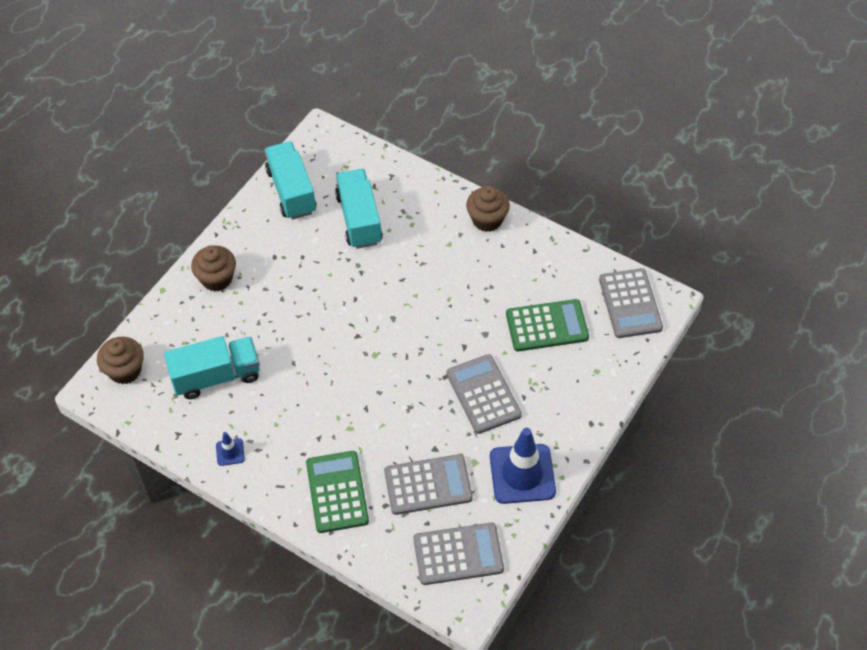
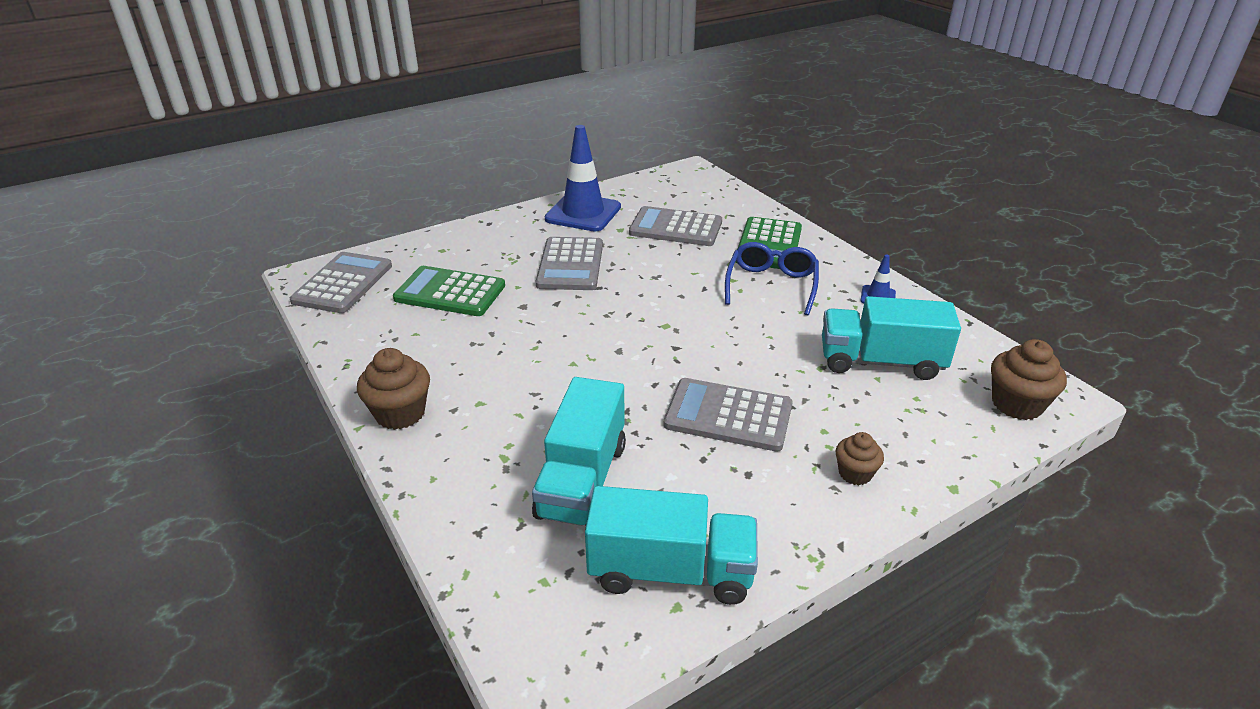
camera: 155 degrees left, 20 degrees down
(217, 279) = (855, 473): brown cupcake -> brown cupcake, size x0.62
(291, 191) = (670, 571): turquoise truck -> turquoise truck turned 90 degrees counterclockwise
(316, 433) = (771, 285): none -> blue glasses
(458, 554) = (678, 191): grey calculator -> grey calculator (728, 415)

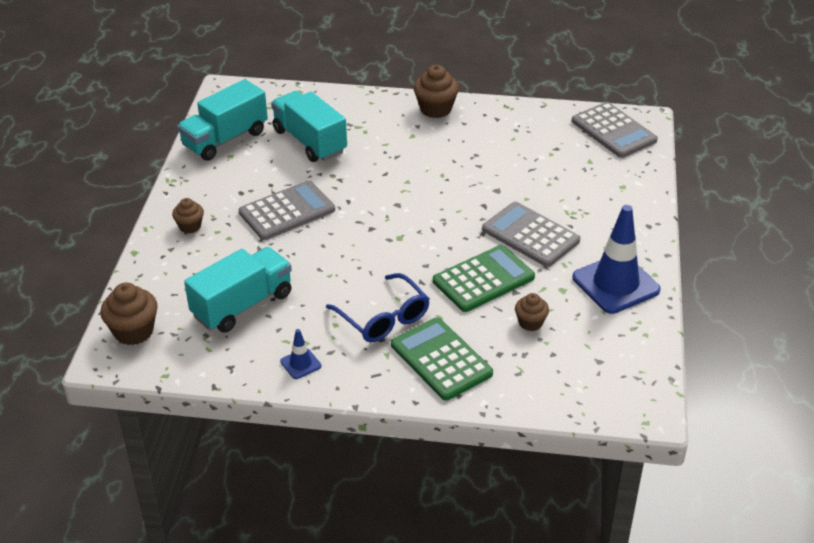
camera: 130 degrees right, 5 degrees up
(450, 292) = (551, 168): green calculator -> green calculator (483, 279)
(676, 228) = (530, 323): grey calculator -> brown cupcake

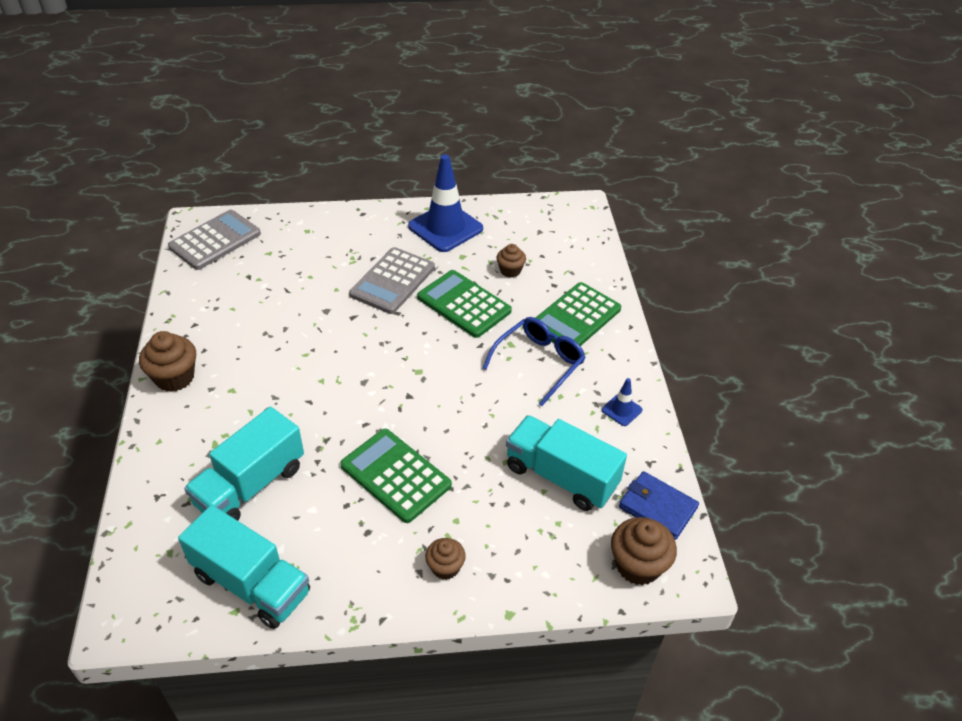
camera: 105 degrees left, 5 degrees up
(181, 359) = (657, 507): none -> blue wallet
(287, 211) = (395, 475): grey calculator -> green calculator

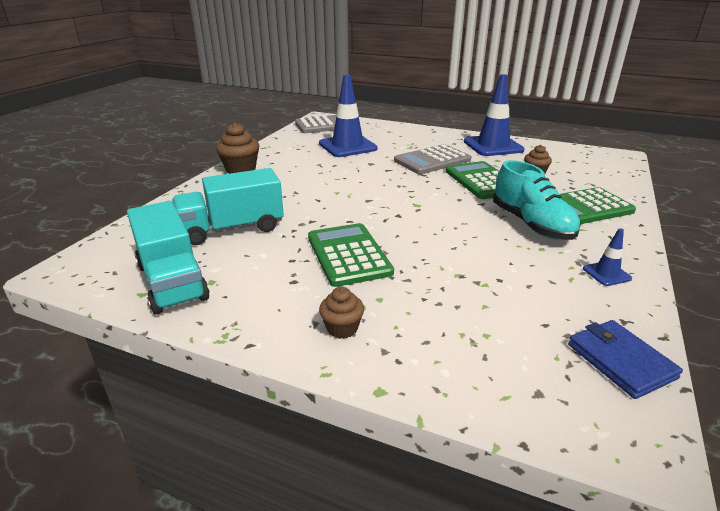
camera: 30 degrees right, 15 degrees down
(276, 283) = (347, 146): none -> blue traffic cone
(539, 363) = (531, 224): blue glasses -> turquoise shoe
(561, 476) = (510, 301): turquoise truck -> none
(638, 565) = (569, 406): brown cupcake -> none

